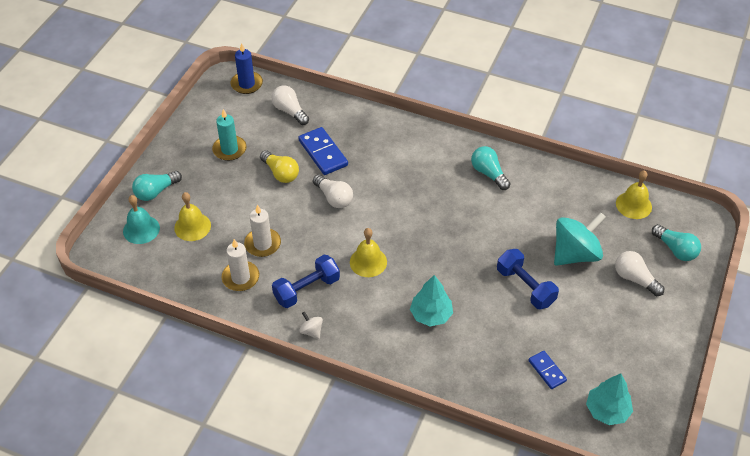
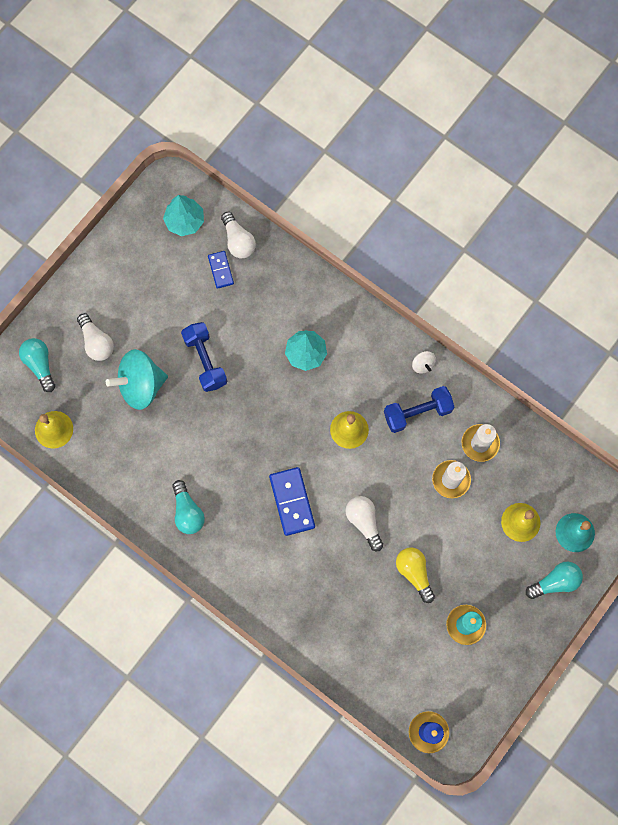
camera: 165 degrees left, 25 degrees up
(290, 111) = (385, 669): white light bulb -> white light bulb (238, 241)
(323, 153) = (361, 591): blue domino -> blue domino (292, 502)

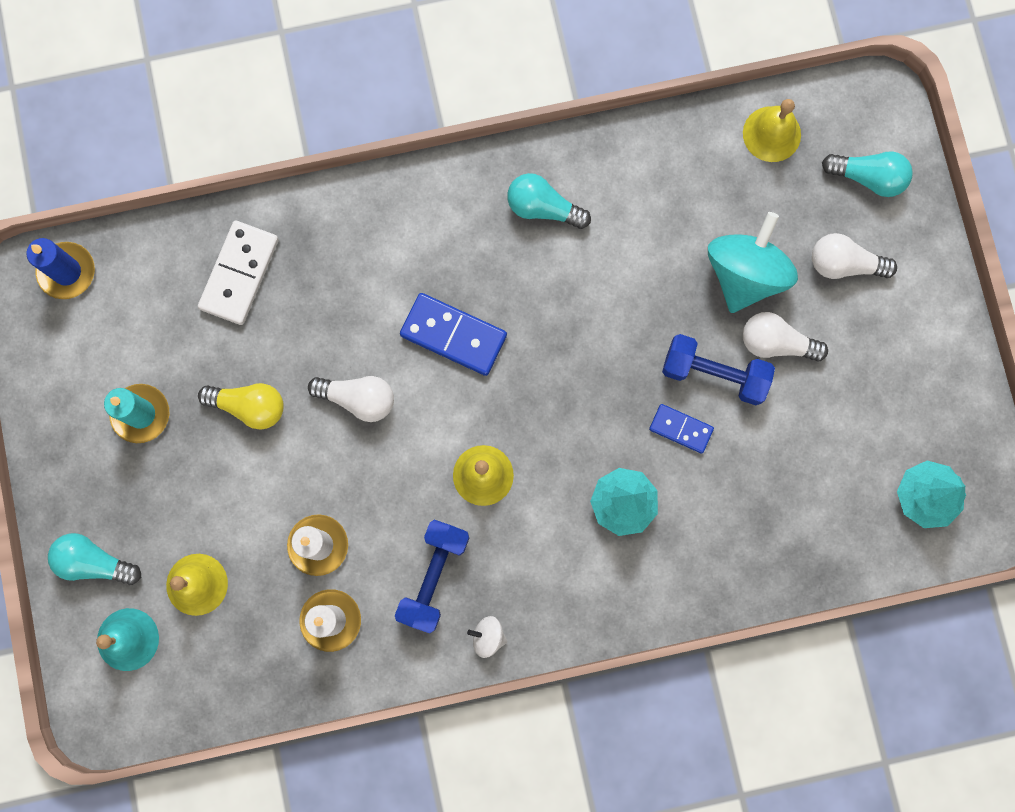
camera: 130 degrees right, 5 degrees up
(220, 270) = (820, 487): blue domino -> blue domino (681, 429)
(238, 241) = (843, 541): white light bulb -> white light bulb (776, 343)
(352, 638) = (239, 274): none -> white domino
(555, 582) = (94, 562): turquoise light bulb -> turquoise light bulb turned 90 degrees clockwise

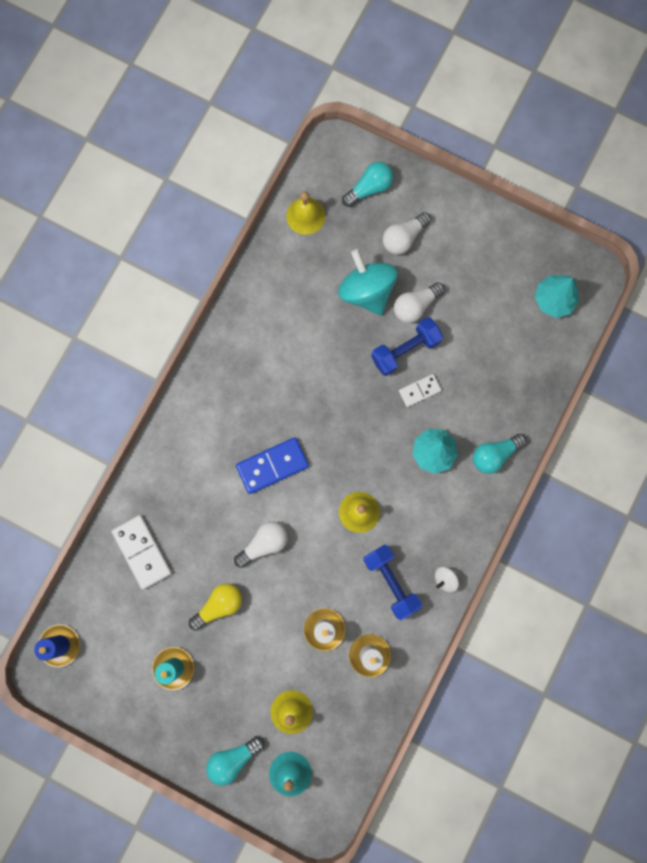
camera: 50 degrees left, 0 degrees up
(543, 208) = (244, 363): turquoise light bulb -> turquoise light bulb (494, 455)
(681, 429) = (419, 391): blue domino -> white domino

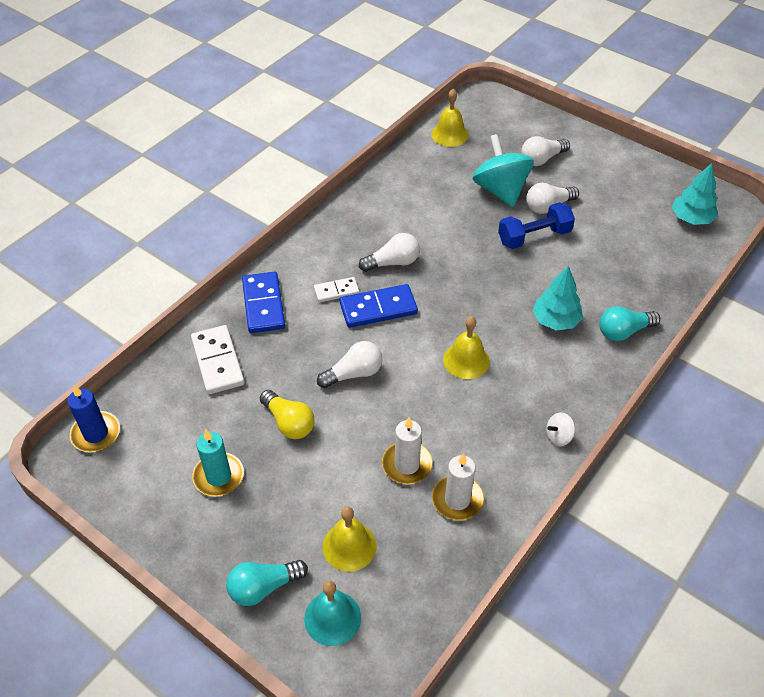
camera: 10 degrees right, 30 degrees down
(167, 479) = (263, 304): none -> blue domino
(219, 605) = (289, 423): yellow light bulb -> yellow light bulb turned 75 degrees clockwise
(276, 407) = (393, 262): none -> white light bulb
(369, 188) = (513, 124): turquoise light bulb -> none
(391, 582) = (493, 430): blue dumbbell -> none
(419, 391) = (545, 269): white domino -> white domino (336, 291)

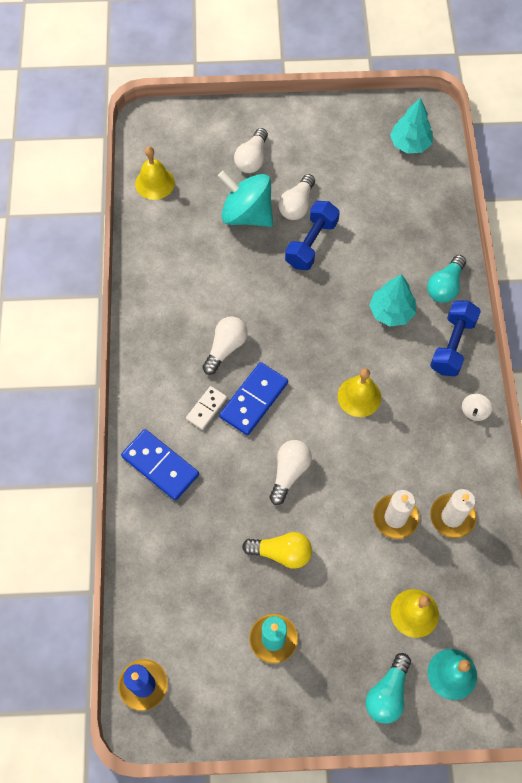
camera: 40 degrees left, 15 degrees up
(217, 362) = (175, 545): white domino -> none
(587, 376) = (452, 345): none -> blue dumbbell

